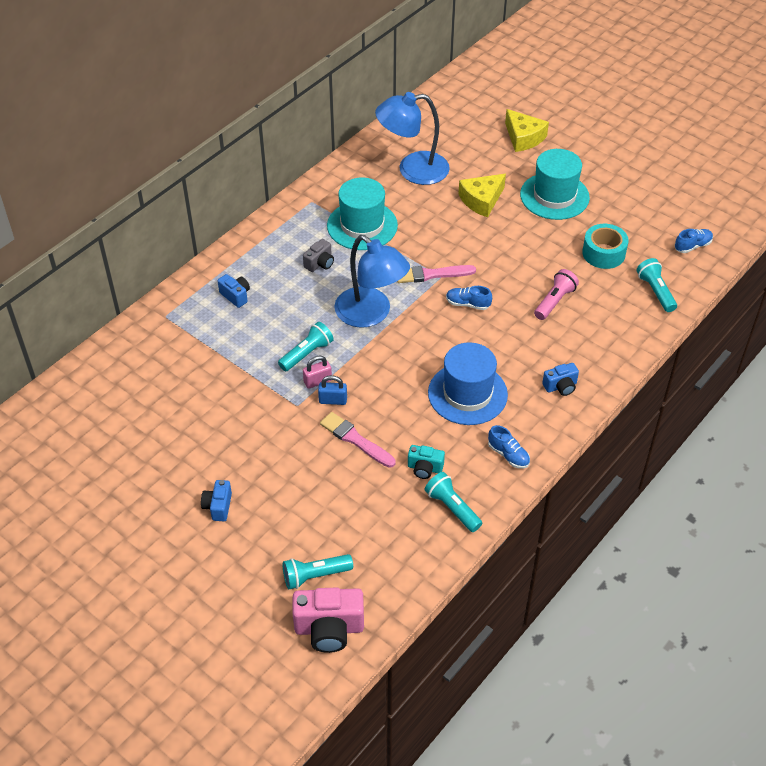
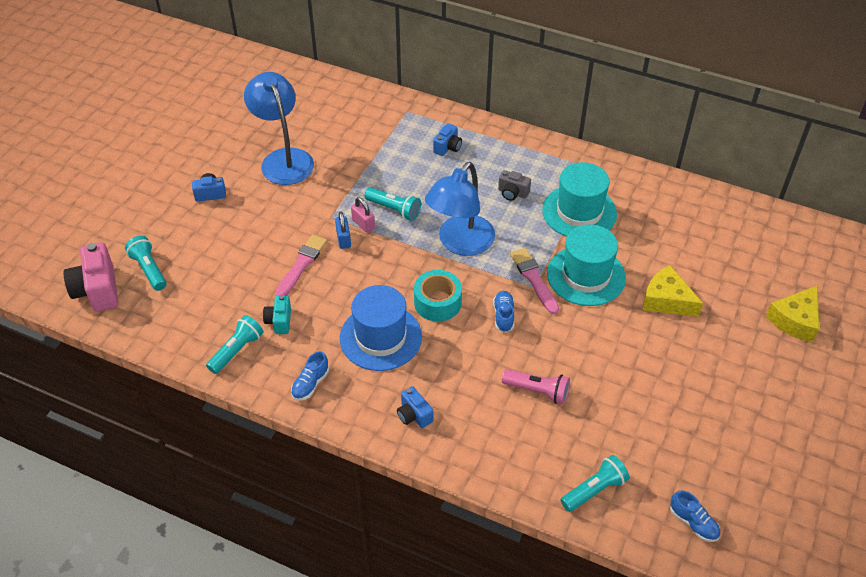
camera: 75 degrees right, 0 degrees up
(412, 170) = (683, 234): blue lamp -> blue lamp (283, 159)
(554, 196) = (709, 365): turquoise hat -> turquoise hat (586, 275)
(603, 253) = (635, 428): turquoise tape -> turquoise tape (437, 302)

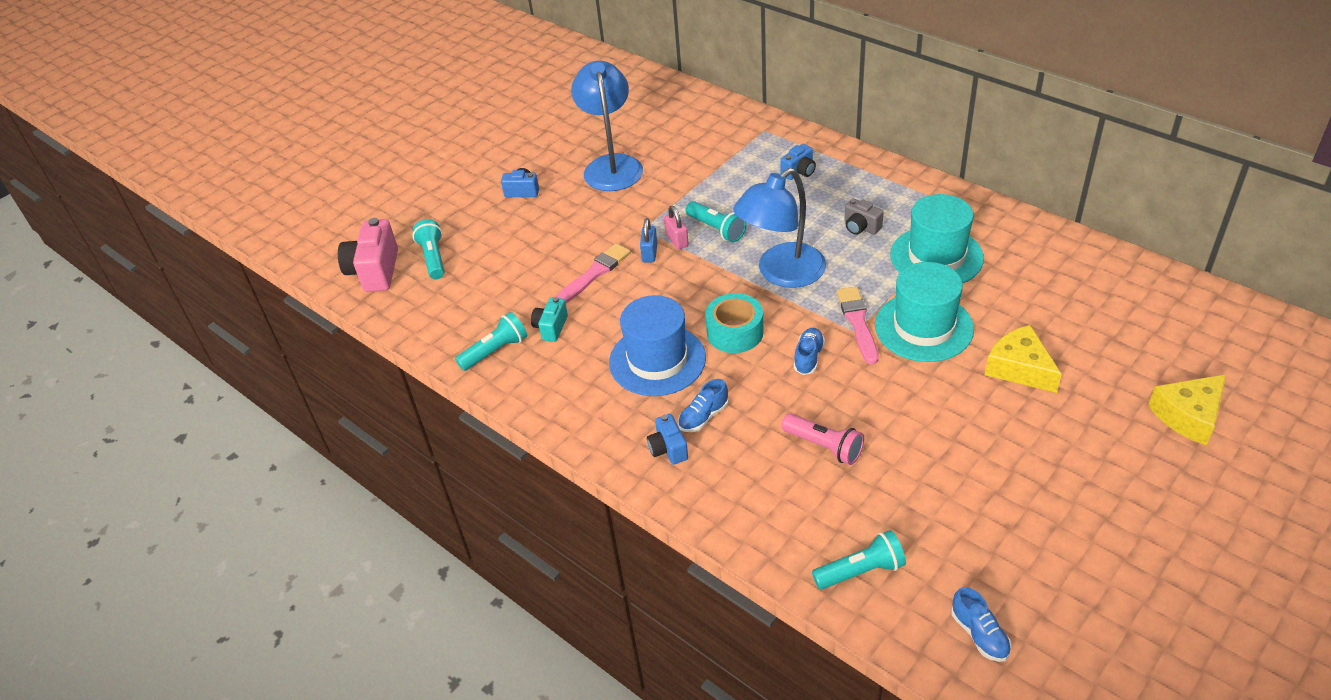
camera: 20 degrees right, 5 degrees down
(310, 384) = (562, 397): blue shoe -> blue shoe (703, 417)

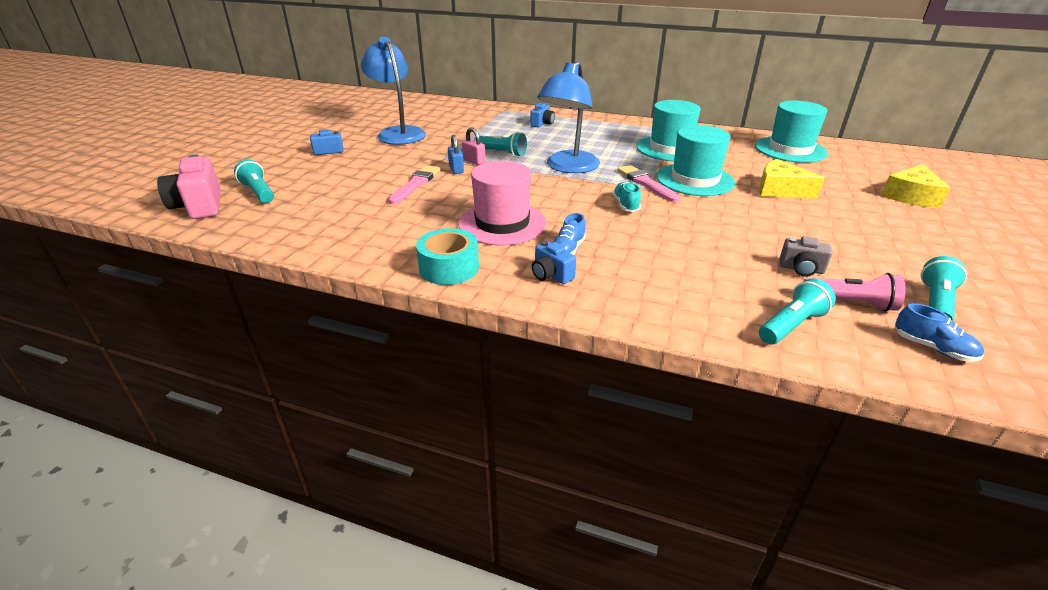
camera: 25 degrees left, 10 degrees down
(495, 351) = (345, 238): turquoise flashlight -> turquoise flashlight (935, 303)
(551, 327) = (392, 218): turquoise camera -> none
(657, 360) = (502, 223): blue hat -> pink hat
(735, 332) = (556, 200): turquoise tape -> turquoise tape (449, 268)
(808, 357) = (625, 205): blue shoe -> turquoise shoe
(824, 446) = (683, 251): pink flashlight -> pink flashlight (850, 303)
(861, 227) = (606, 142): grey camera -> grey camera (801, 269)
(1105, 288) = (790, 149): none -> turquoise hat

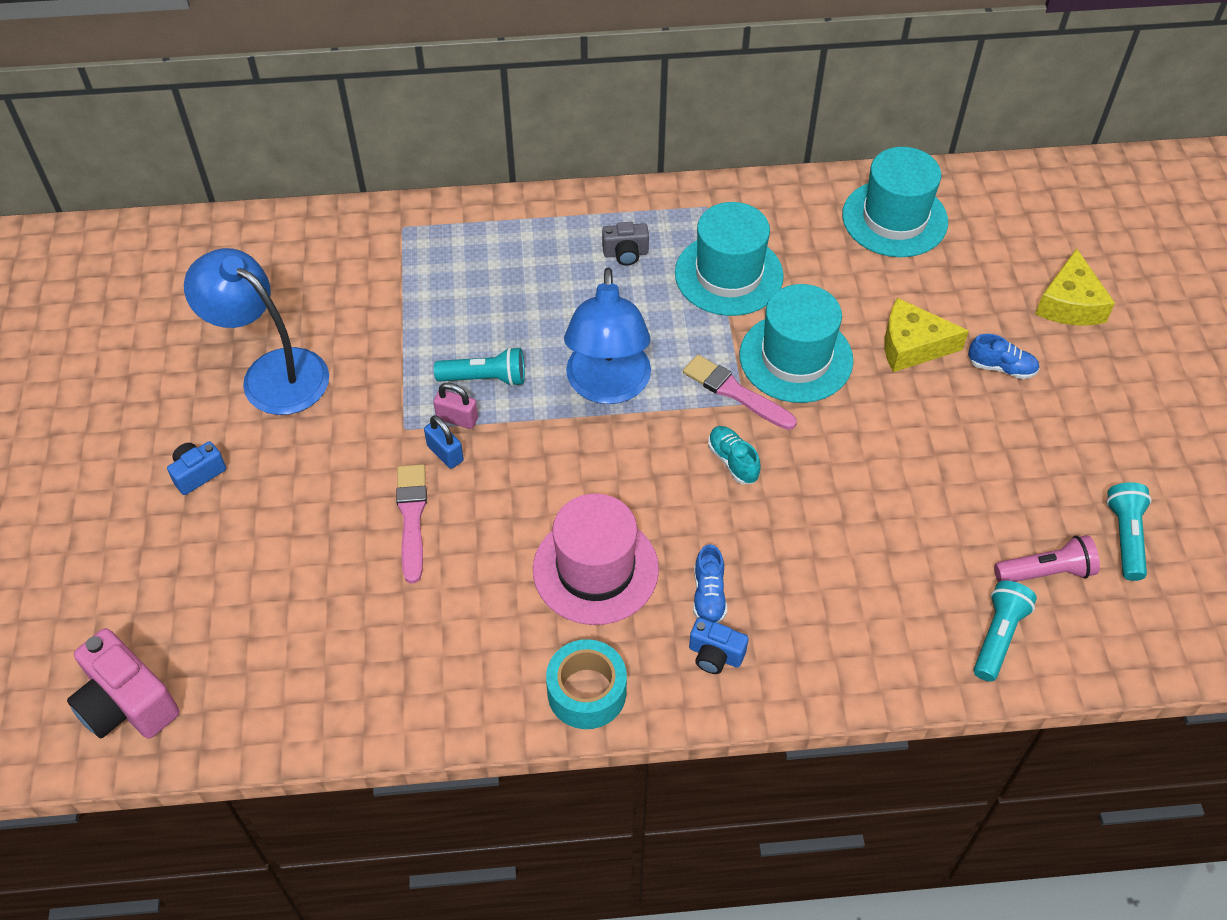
camera: 25 degrees left, 20 degrees up
(258, 192) = (187, 633): turquoise flashlight -> none
(542, 124) = (495, 257): blue camera -> none
(801, 269) = (982, 526): grey camera -> grey camera (625, 253)
(932, 348) = (1132, 617): blue shoe -> blue shoe (1001, 367)

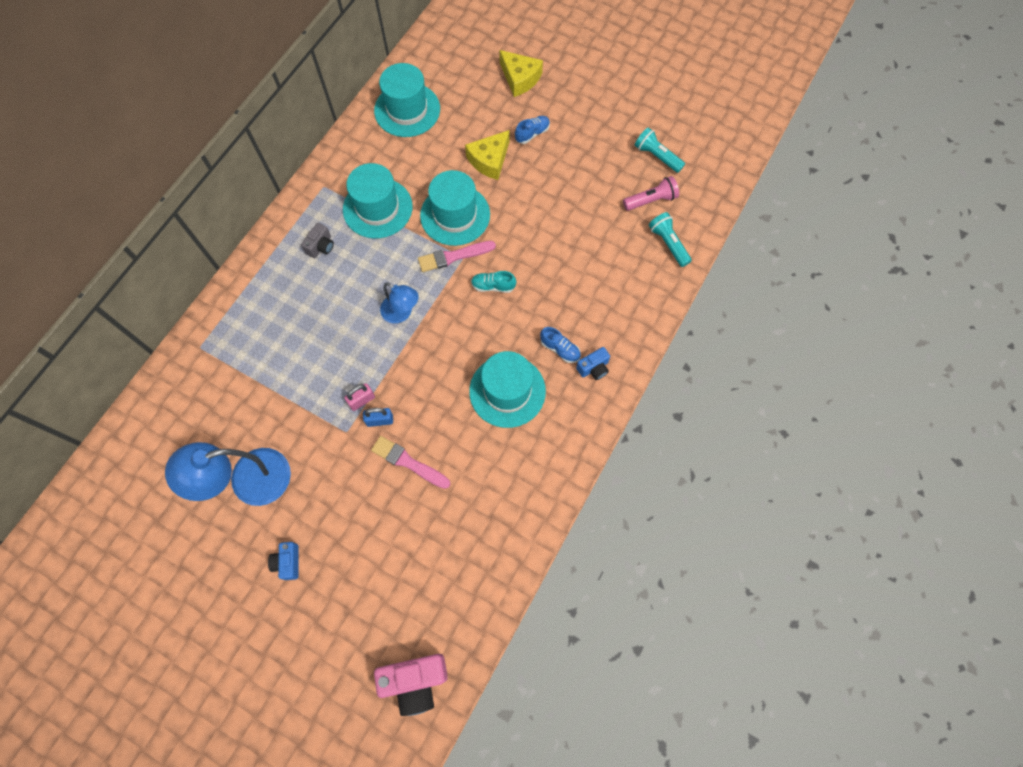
camera: 55 degrees left, 15 degrees up
(485, 378) = (346, 370): turquoise flashlight -> none
(587, 692) = (572, 439): turquoise tape -> none
(595, 569) = (507, 391): pink hat -> turquoise hat
(608, 387) = (401, 313): blue lamp -> blue lamp, size x0.58
(1045, 572) = (651, 200): pink flashlight -> pink flashlight turned 45 degrees clockwise

